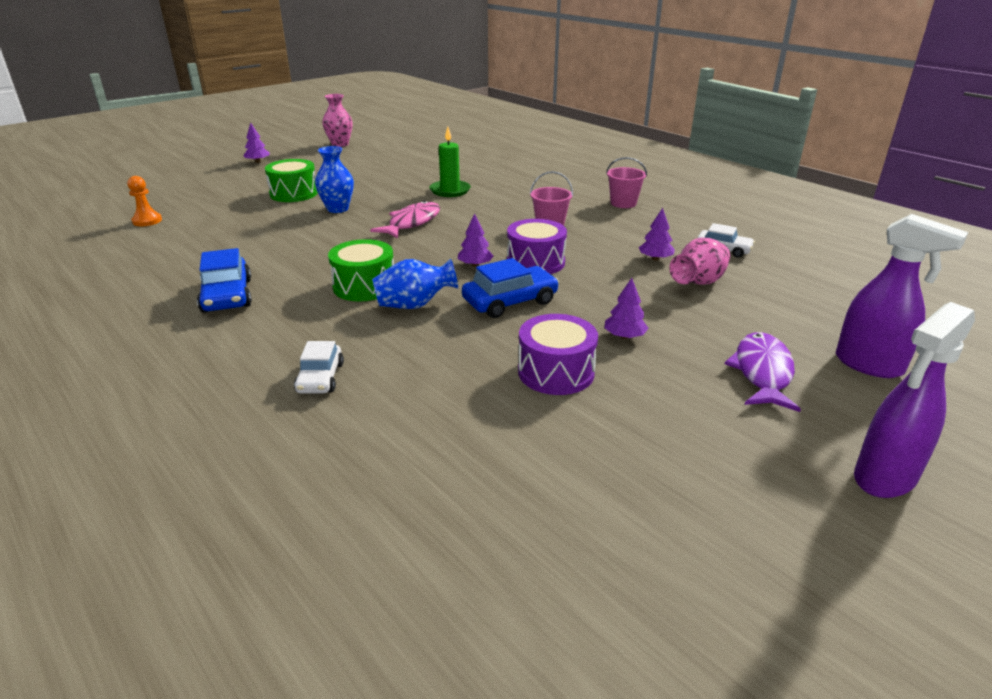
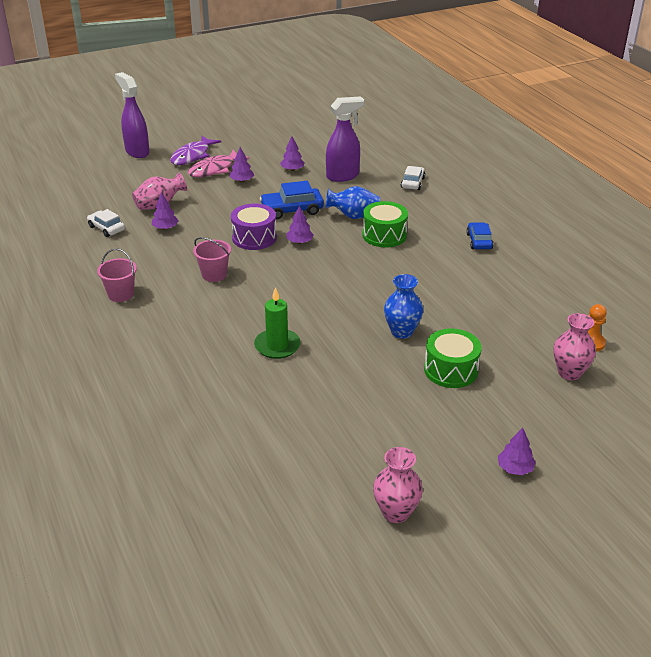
camera: 165 degrees left, 5 degrees up
(185, 202) = (569, 373): none -> pink vase
(227, 296) = (479, 241): blue car -> blue car, size x0.66
(412, 223) = (333, 298): pink fish -> pink fish (214, 169)
(556, 372) = (292, 169): purple drum -> purple tree
(884, 478) = (197, 121): purple spray bottle -> purple spray bottle (343, 176)

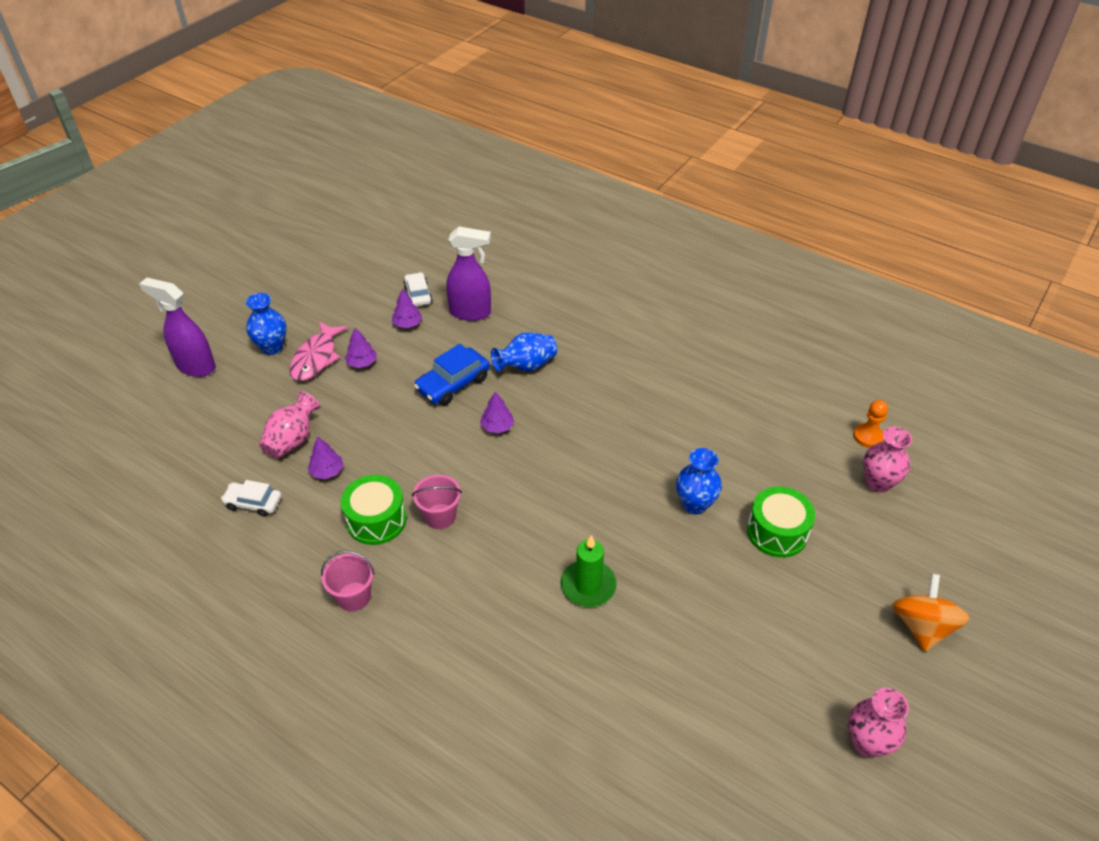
camera: 30 degrees left, 10 degrees up
(192, 156) = (272, 347): purple fish -> blue vase
(254, 238) = (442, 442): purple drum -> none
(343, 176) = (471, 312): purple spray bottle -> purple spray bottle turned 60 degrees clockwise
(384, 235) = (578, 380): green drum -> green drum (376, 520)
(412, 183) = (551, 294): white car -> white car (418, 295)
(479, 241) = (675, 349): blue car -> none
(515, 468) = (922, 626): purple tree -> orange spinning top

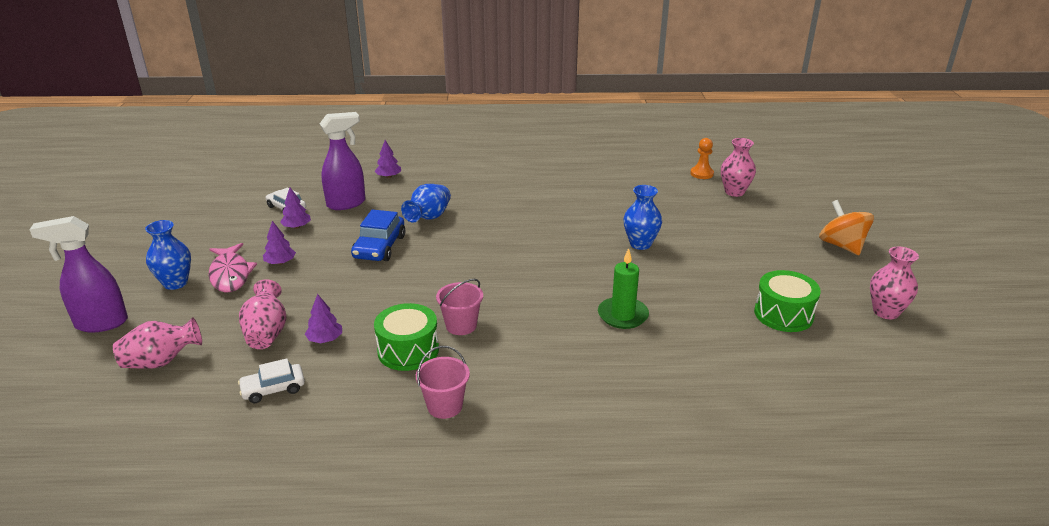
camera: 35 degrees left, 15 degrees down
(204, 430) = (161, 362): none -> pink vase
(497, 426) = (446, 257): purple tree -> purple tree (388, 176)
(777, 532) = (707, 237): green drum -> green drum (783, 314)

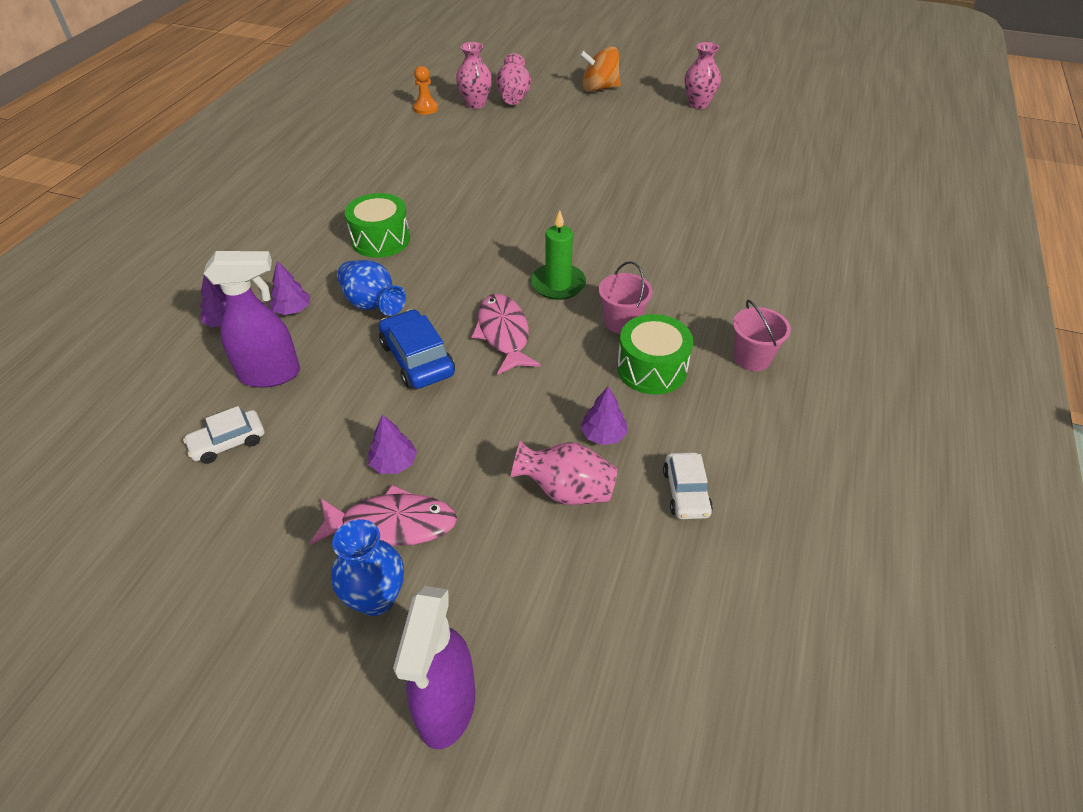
camera: 70 degrees left, 15 degrees up
(161, 362) = (587, 615): pink vase -> pink vase (513, 97)
(297, 227) = (300, 436): purple tree -> purple tree (292, 310)
(347, 203) = (271, 374): purple spray bottle -> purple spray bottle turned 90 degrees clockwise
(379, 247) = (417, 359): blue car -> blue car turned 150 degrees counterclockwise
(421, 274) = (504, 334): none -> pink fish
(623, 315) = (649, 220): green candle -> green candle (558, 284)
(640, 244) = (534, 178): blue vase -> none
(783, 314) = (683, 144): green drum -> green drum (380, 239)

